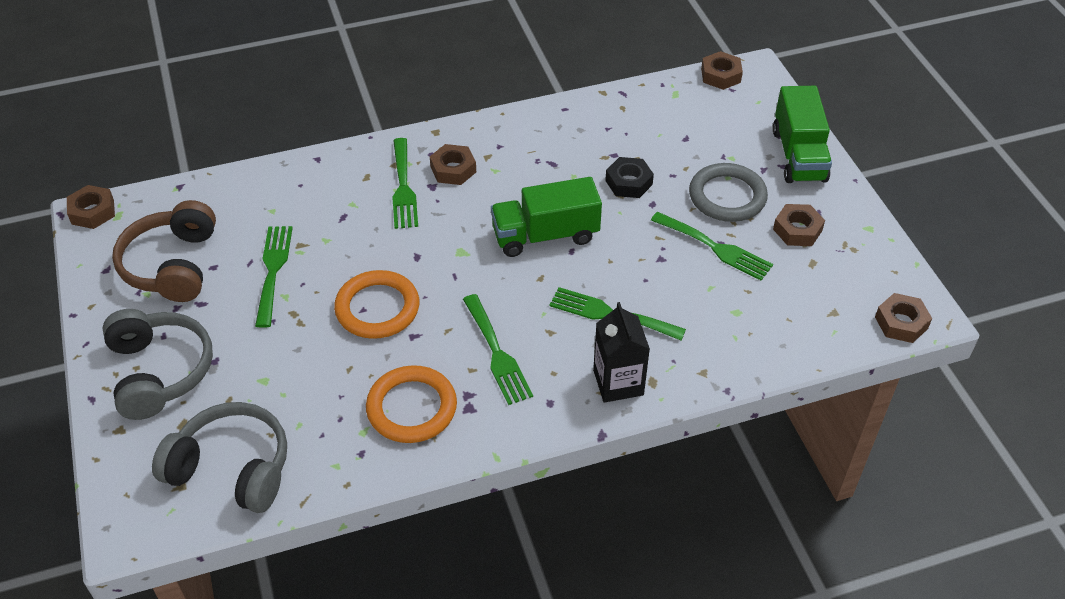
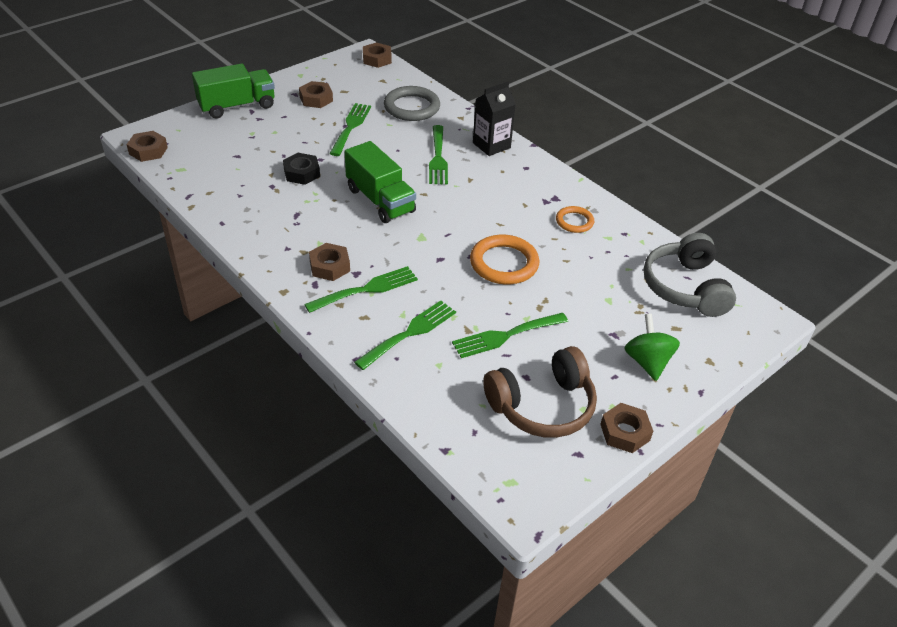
camera: 115 degrees left, 5 degrees down
(92, 212) = (518, 507): brown nut -> brown nut (625, 432)
(159, 372) = (647, 362): grey headphones -> green spinning top
(412, 408) = (574, 222): orange ring -> orange ring, size x0.59
(497, 353) = (504, 197): green fork -> green fork (410, 333)
(727, 196) = (296, 129): grey ring -> grey ring (412, 107)

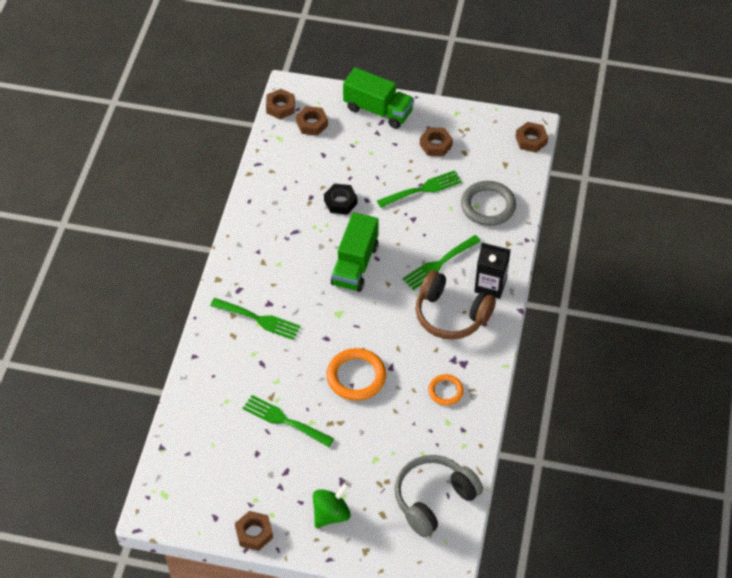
camera: 55 degrees right, 10 degrees up
(329, 266) = (262, 285): brown nut -> brown nut (312, 124)
(410, 333) = (240, 368): green fork -> none
(542, 405) = (239, 476): brown headphones -> brown headphones (451, 315)

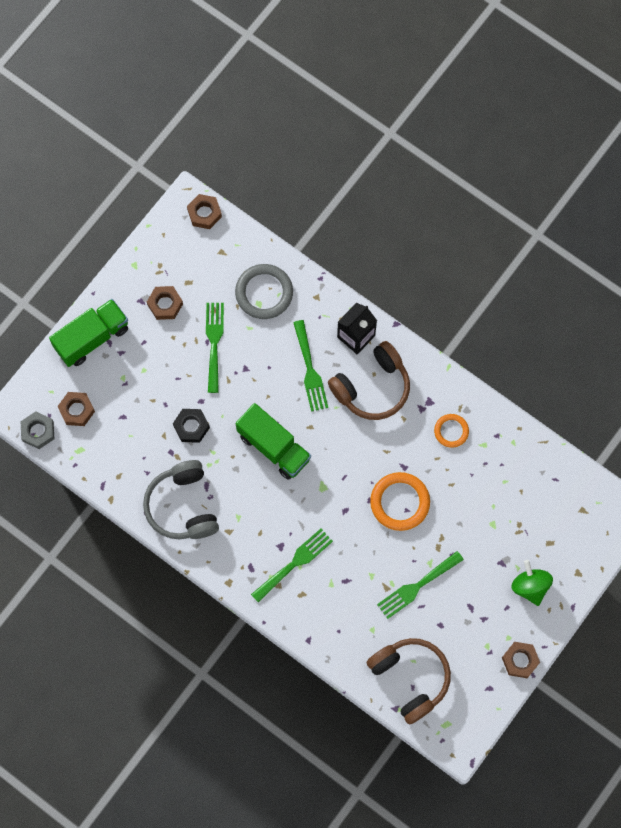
camera: 65 degrees left, 20 degrees up
(195, 448) = (410, 678): none -> brown headphones
(280, 107) = (38, 431): brown nut -> grey nut
(434, 499) = (554, 493): grey headphones -> grey headphones (183, 506)

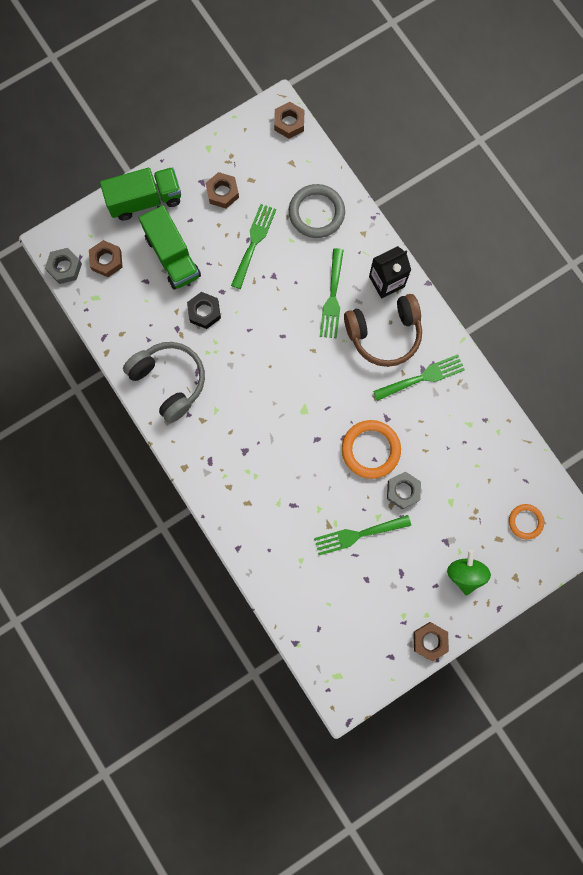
camera: 20 degrees right, 5 degrees up
(183, 506) = (169, 382): grey headphones -> grey headphones turned 135 degrees clockwise
(274, 447) = (272, 357): green truck -> green truck (172, 256)
(294, 563) = (252, 471): green fork -> green fork (422, 377)
(410, 678) = (319, 620): brown headphones -> none
(444, 530) = (403, 491): none -> grey nut
(451, 431) = (443, 400): orange ring -> orange ring (525, 521)

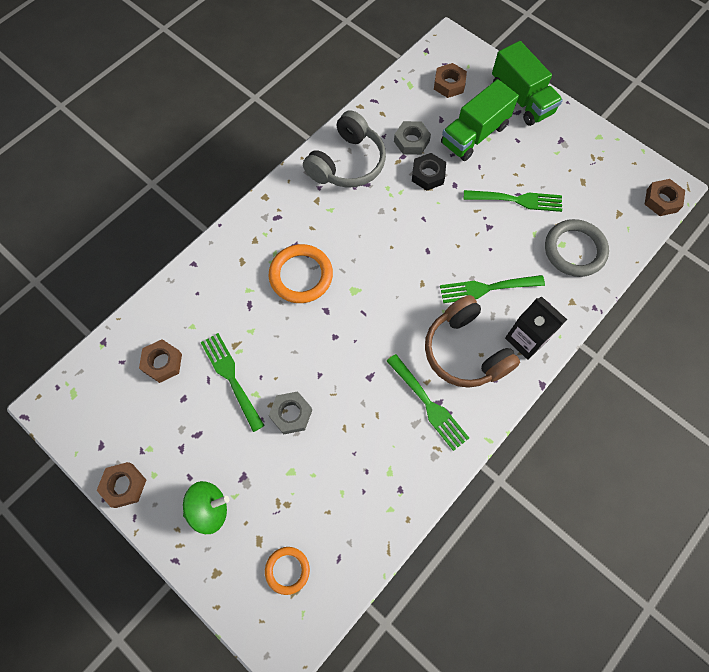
camera: 75 degrees right, 10 degrees down
(64, 267) = (430, 55): grey nut -> grey nut (411, 141)
(222, 192) = (558, 160): brown nut -> brown nut (162, 363)
(370, 450) = (329, 368): orange ring -> orange ring (301, 275)

